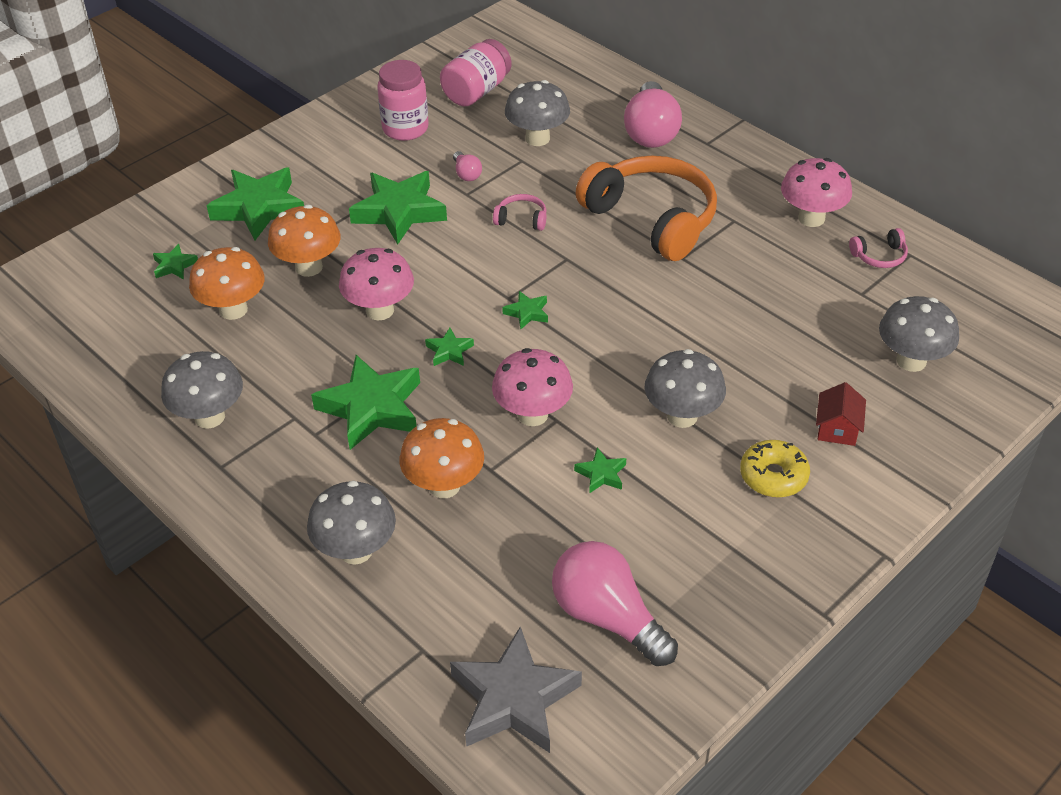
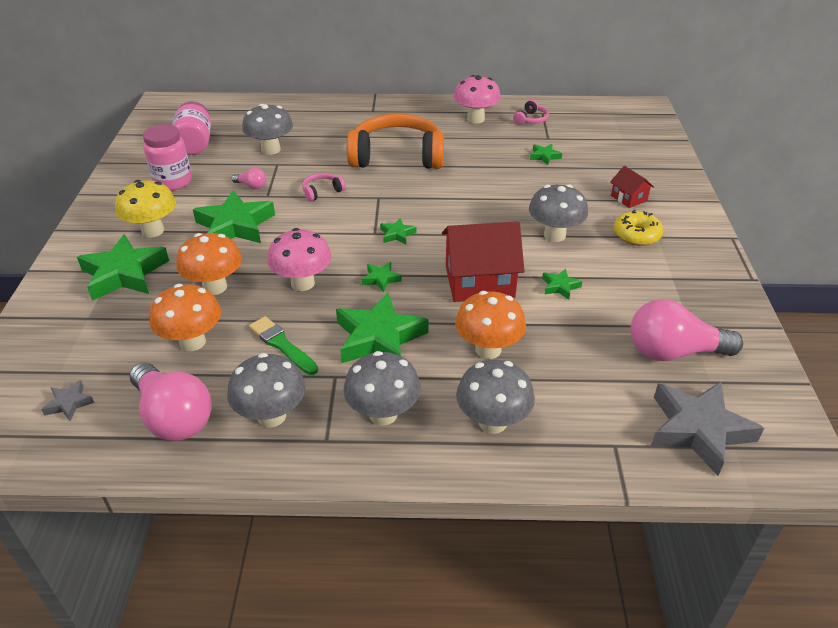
camera: 45 degrees left, 5 degrees down
(100, 305) = (69, 403): none -> grey star
(174, 266) = (102, 342): green star -> green star (544, 156)
(291, 359) = (282, 345): none -> green brush
(328, 175) = (153, 231): none -> yellow mushroom
(533, 415) = (479, 281): pink mushroom -> red house
(651, 132) = (334, 119): pink light bulb -> pink light bulb (174, 417)
(911, 361) = (612, 153): grey mushroom -> grey mushroom (383, 414)

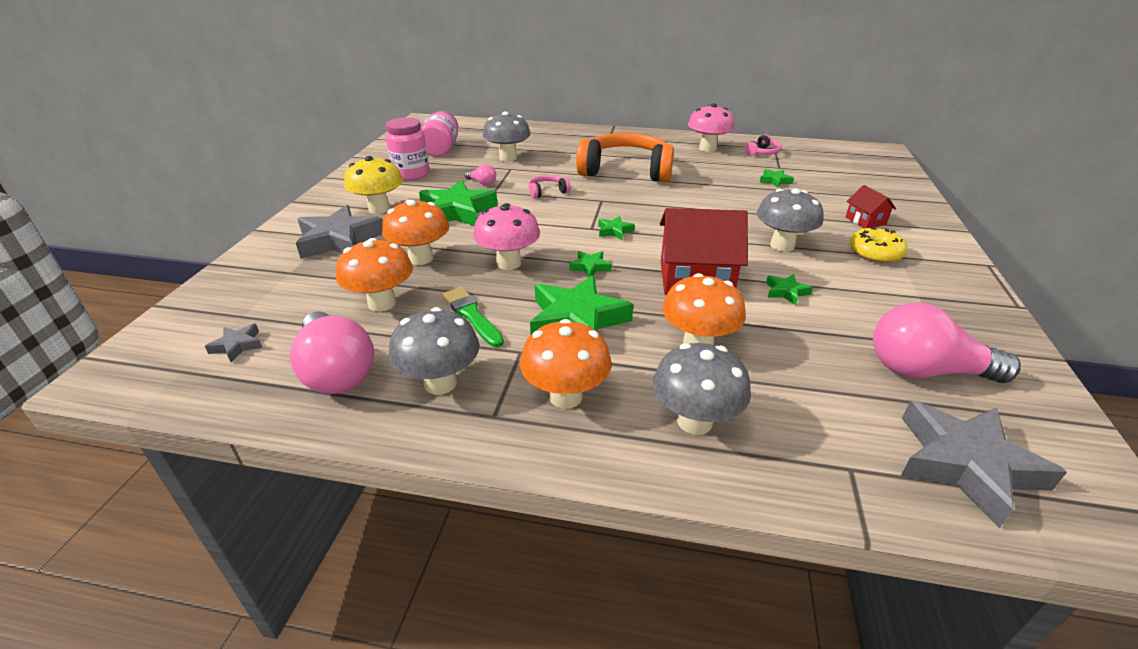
camera: 10 degrees right, 5 degrees down
(124, 274) = (339, 240): green star -> grey star
(383, 414) = (565, 396): grey mushroom -> orange mushroom

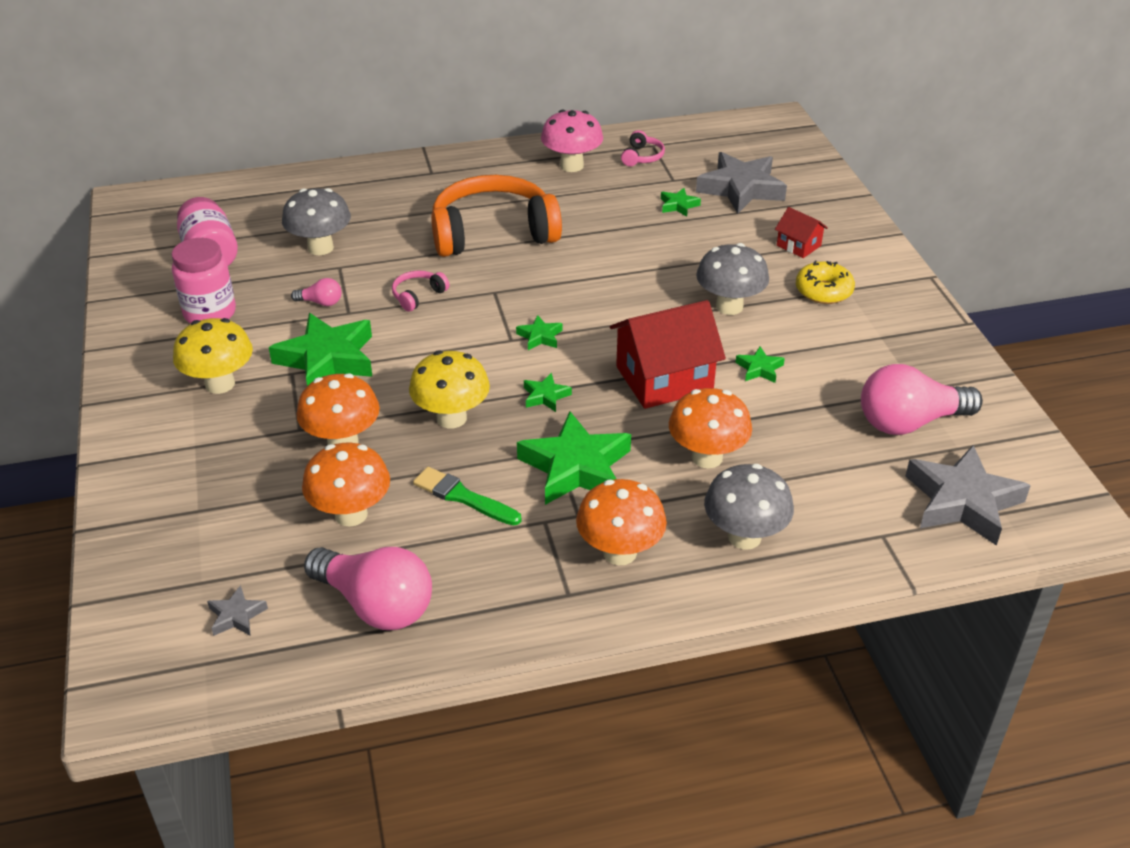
camera: 25 degrees left, 5 degrees up
(339, 240) = (214, 446): grey star -> grey star (741, 189)
(440, 383) = (492, 580): grey mushroom -> none
(508, 263) = (451, 418): pink mushroom -> yellow mushroom

